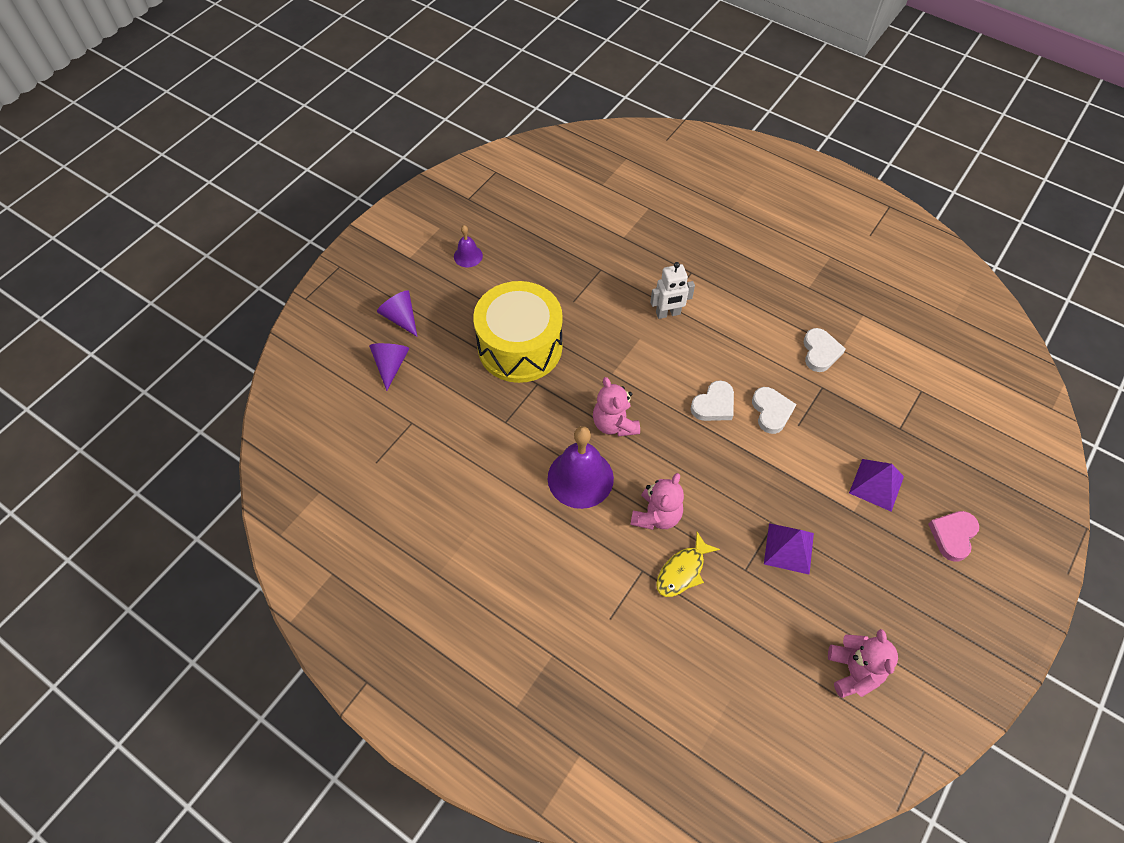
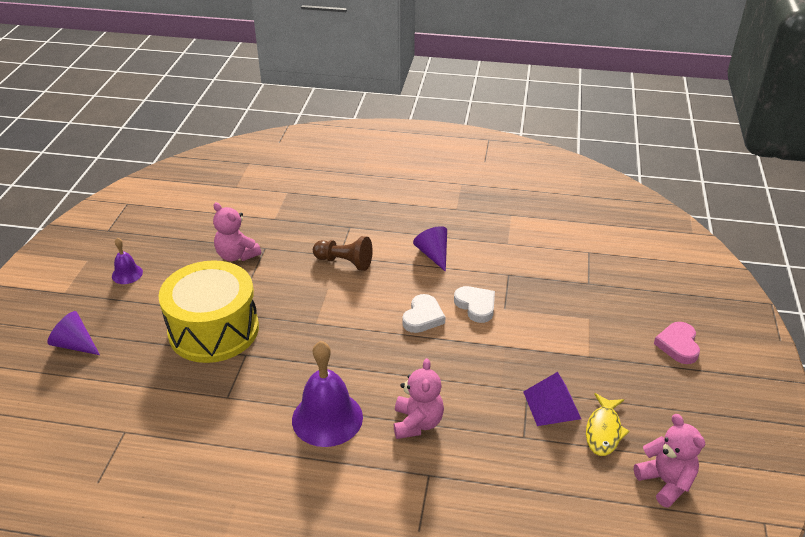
camera: 25 degrees left, 20 degrees down
(391, 365) = (80, 388): purple cone -> purple cone (433, 254)
(614, 424) = (338, 362): pink teddy bear -> pink teddy bear (237, 255)
(668, 313) = (345, 262): white robot -> brown pawn
(682, 571) = (467, 460): yellow fish -> yellow fish (604, 431)
(820, 352) = (492, 250): white heart -> none
(876, 484) = (595, 329): purple pyramid -> none

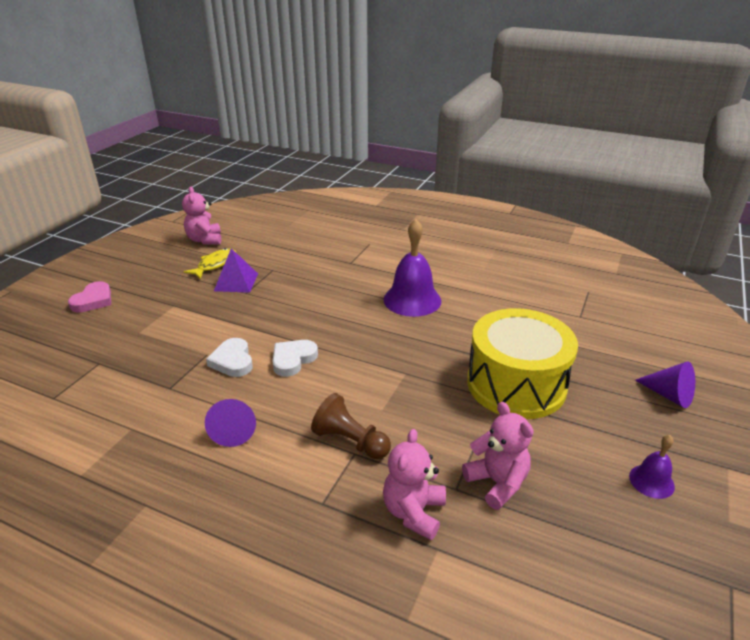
camera: 165 degrees left, 5 degrees down
(417, 423) = (343, 287): pink teddy bear -> pink teddy bear (413, 512)

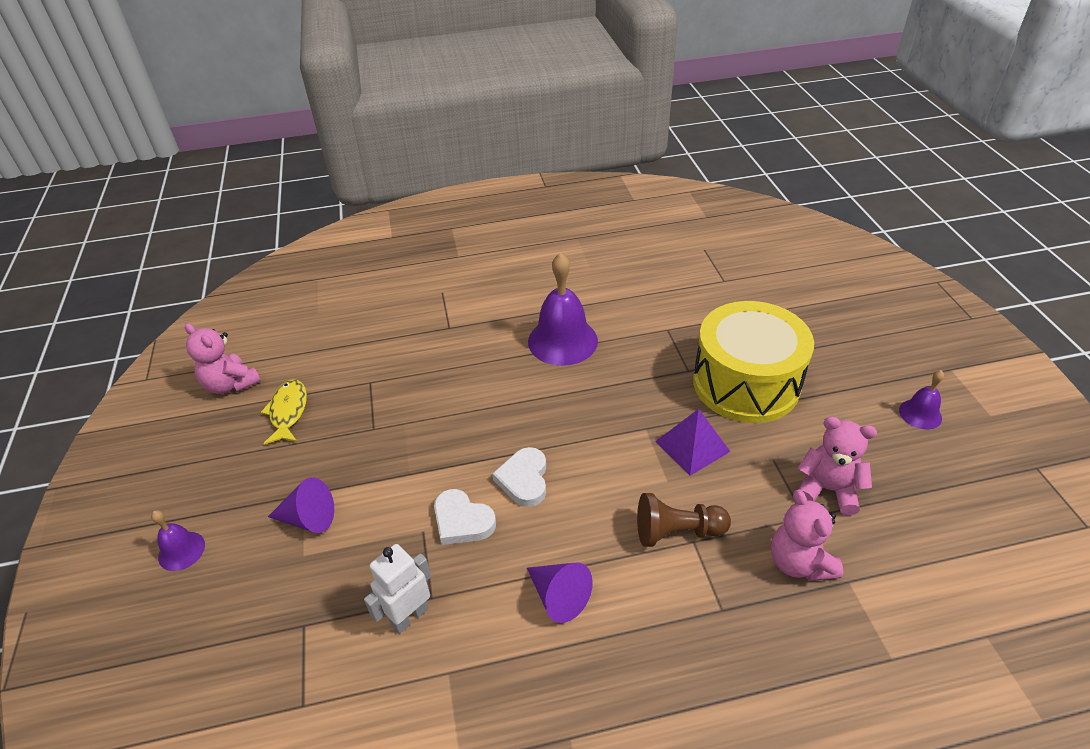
camera: 35 degrees left, 10 degrees up
(93, 300) = (181, 551): pink heart -> purple bell
(148, 390) = (409, 616): none -> white robot
(236, 282) = (344, 421): purple pyramid -> purple pyramid (692, 446)
(669, 395) = (859, 326): purple cone -> purple cone (309, 518)

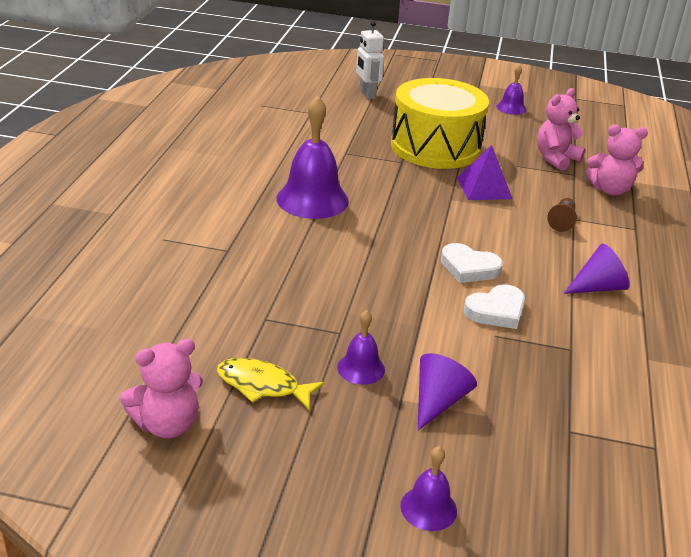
camera: 70 degrees left, 10 degrees down
(332, 457) = (361, 368): none -> purple bell
(409, 616) = (585, 365): white robot -> white robot (367, 94)
(677, 532) = (562, 221): brown pawn -> brown pawn, size x0.66

